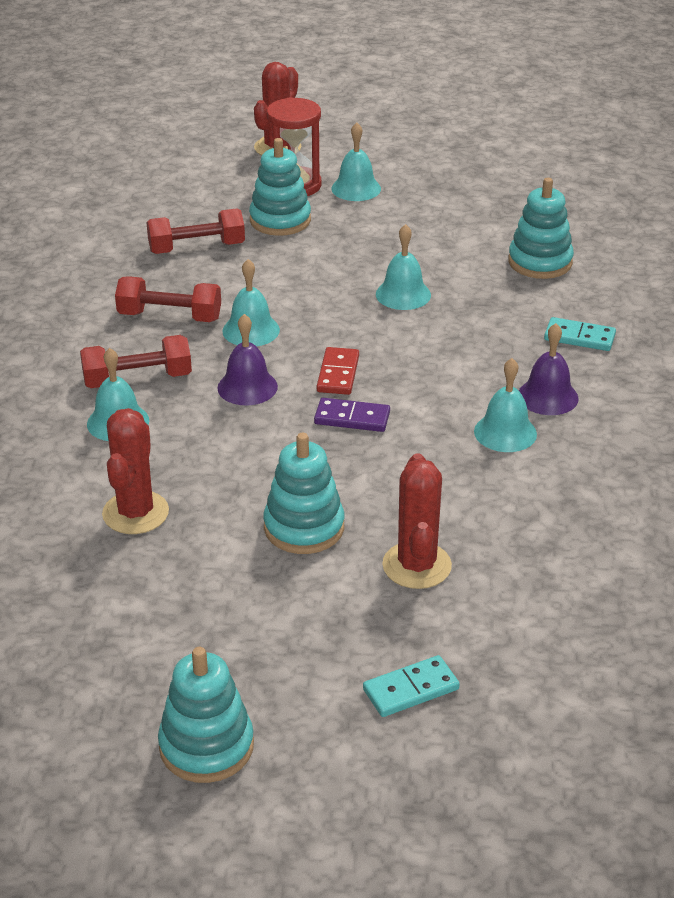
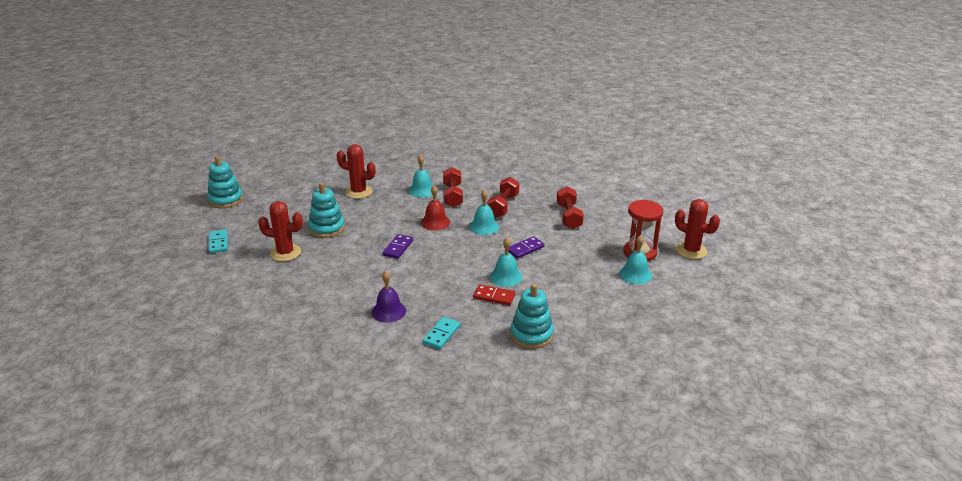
camera: 100 degrees right, 5 degrees down
(247, 387) = (435, 222): purple bell -> red bell
(280, 220) = (596, 244): turquoise stacking toy -> none
(314, 283) = (525, 249): none -> purple domino
(338, 374) = (436, 248): red domino -> red domino (494, 296)
(505, 432) = (364, 292): turquoise bell -> none

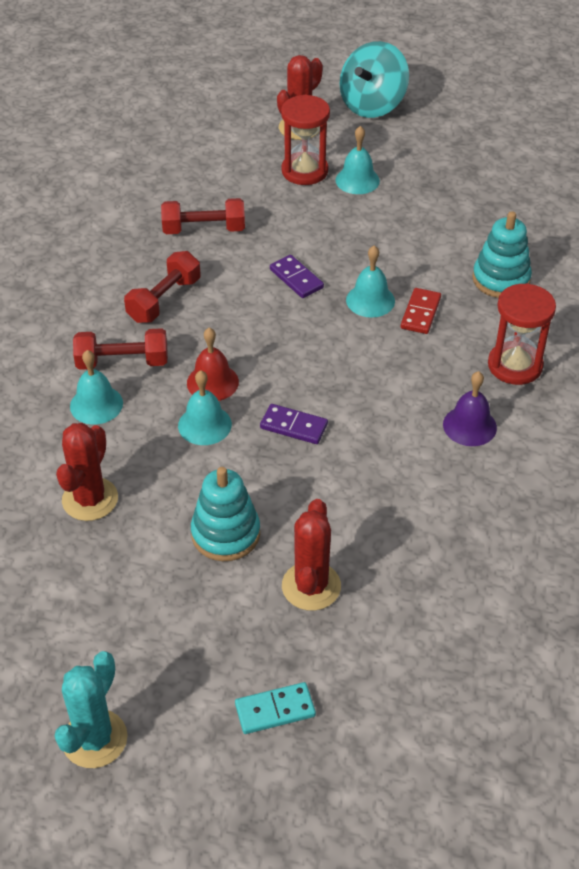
camera: 90 degrees left, 15 degrees up
(225, 200) = (94, 739): turquoise stacking toy -> turquoise cactus
(441, 334) = (515, 365): turquoise domino -> red hourglass
(484, 226) = (229, 323): turquoise bell -> turquoise bell (204, 425)
(503, 206) = (164, 300): red dumbbell -> red dumbbell turned 75 degrees counterclockwise
(734, 283) = (372, 105): none -> turquoise spinning top

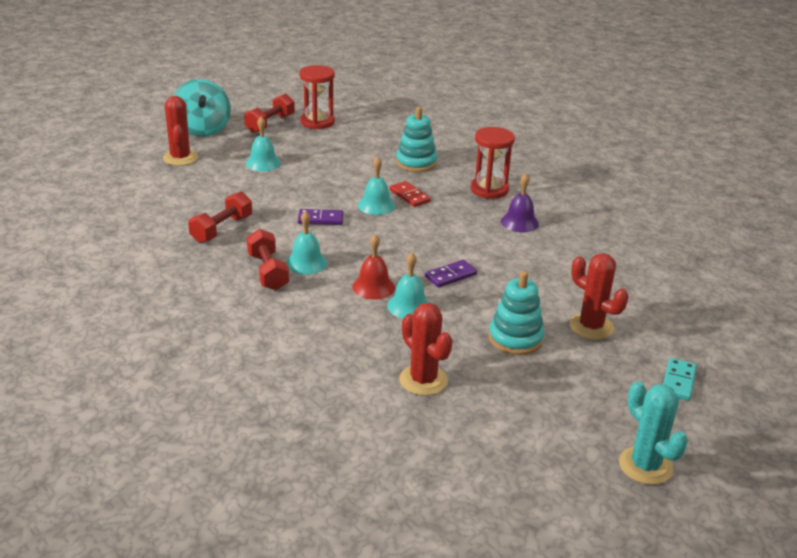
camera: 55 degrees left, 15 degrees down
(96, 404) = (333, 340): turquoise bell -> turquoise bell (306, 263)
(122, 362) = (306, 313): red dumbbell -> red dumbbell (270, 124)
(304, 171) = (225, 174): red hourglass -> red hourglass (317, 122)

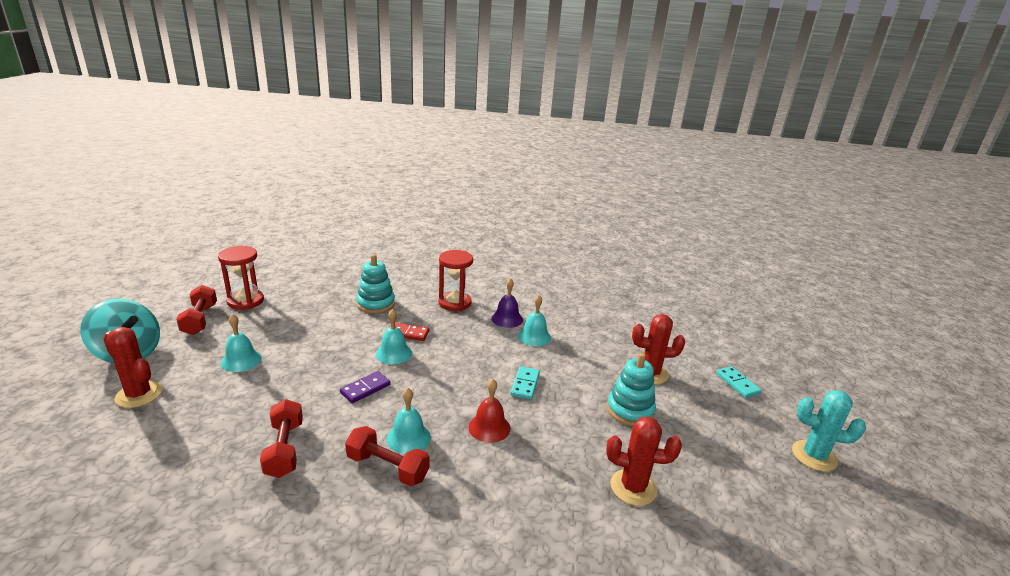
camera: 45 degrees left, 5 degrees down
(409, 306) = (535, 428): turquoise bell -> turquoise bell (534, 336)
(451, 276) = (525, 384): purple domino -> turquoise domino

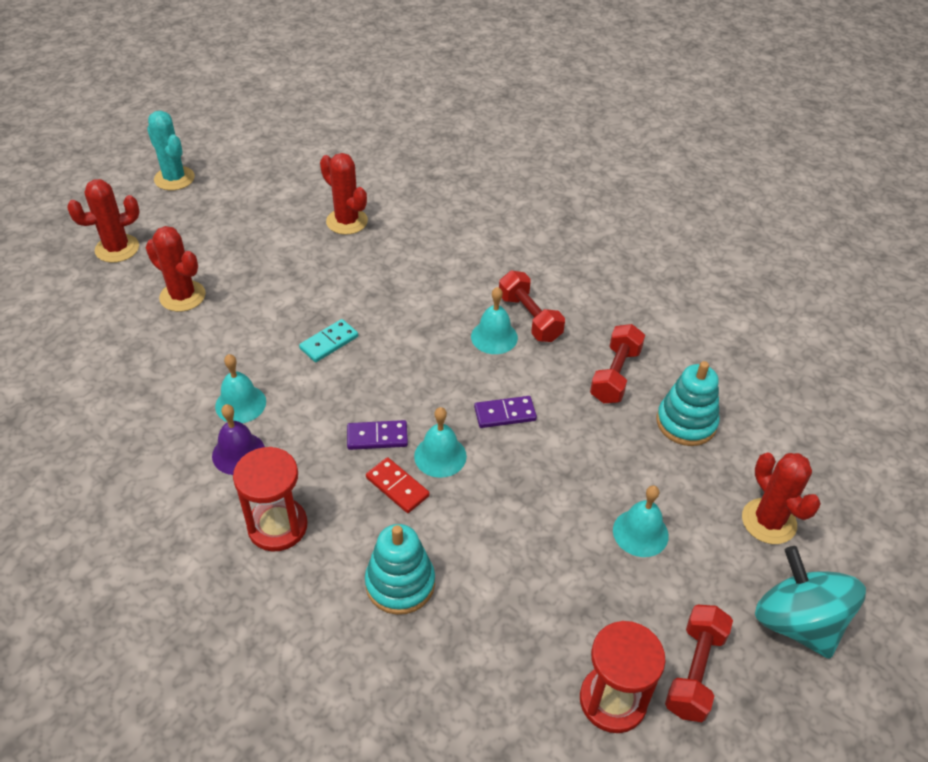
camera: 145 degrees left, 20 degrees up
(440, 349) = (377, 437): none -> purple domino
(489, 427) = (411, 314): red bell -> none
(630, 410) = (262, 272): turquoise stacking toy -> turquoise stacking toy (686, 422)
(737, 383) = (117, 249): turquoise domino -> red cactus

